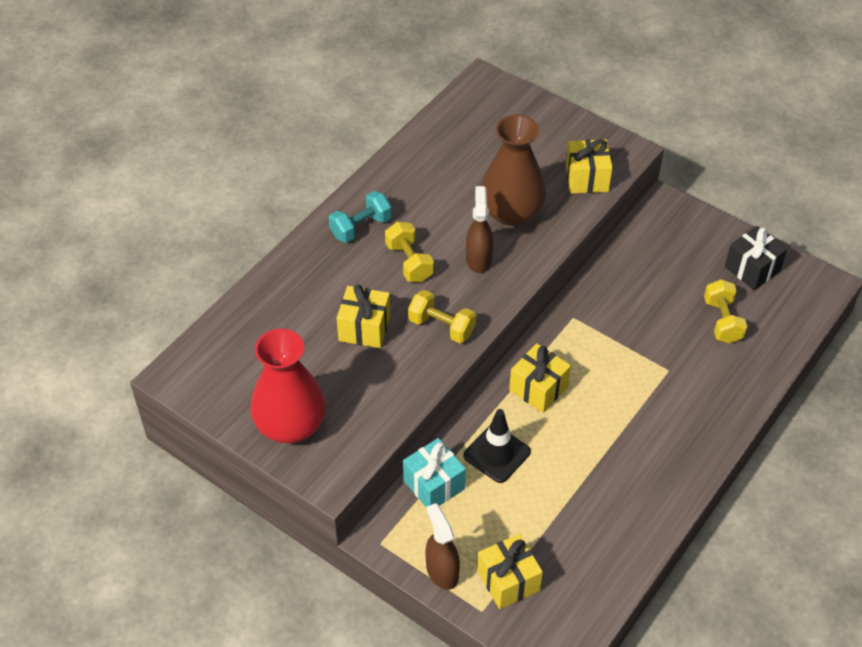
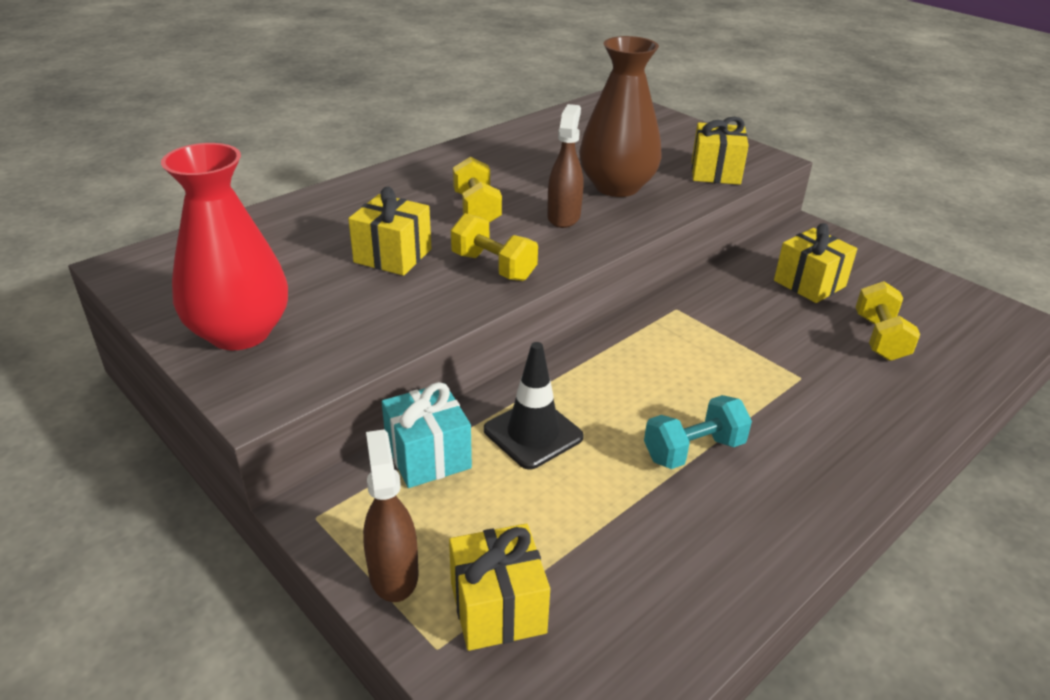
camera: 10 degrees right, 15 degrees down
(361, 227) = (432, 177): turquoise dumbbell -> turquoise dumbbell (693, 450)
(538, 388) = (613, 371): yellow gift -> yellow gift (809, 283)
(752, 269) = (920, 295): black gift -> none

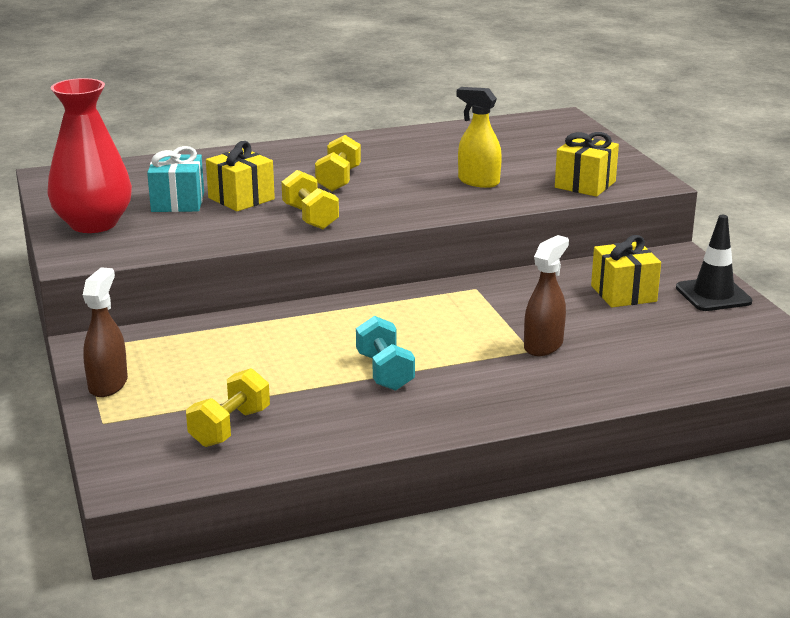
camera: 25 degrees right, 10 degrees down
(428, 456) = (186, 334): turquoise gift -> turquoise gift (178, 202)
(497, 607) = (158, 415): yellow gift -> none
(533, 433) = (273, 338): black traffic cone -> black traffic cone (713, 295)
(564, 217) = (405, 195): brown spray bottle -> brown spray bottle (543, 346)
(617, 186) = (478, 182): brown vase -> yellow spray bottle
(693, 450) = (385, 372): turquoise dumbbell -> turquoise dumbbell turned 75 degrees clockwise
(880, 338) = (640, 340): yellow dumbbell -> yellow dumbbell (230, 427)

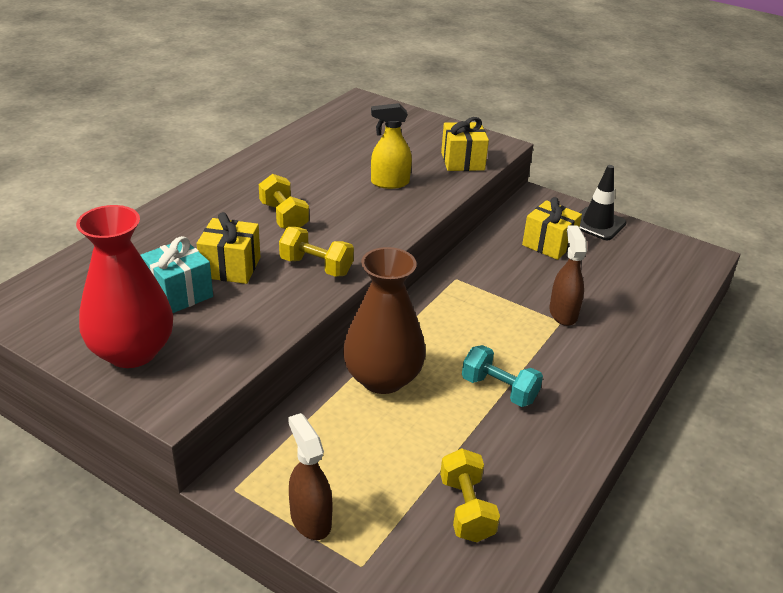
camera: 40 degrees left, 10 degrees up
(295, 329) = (382, 378): none -> brown vase

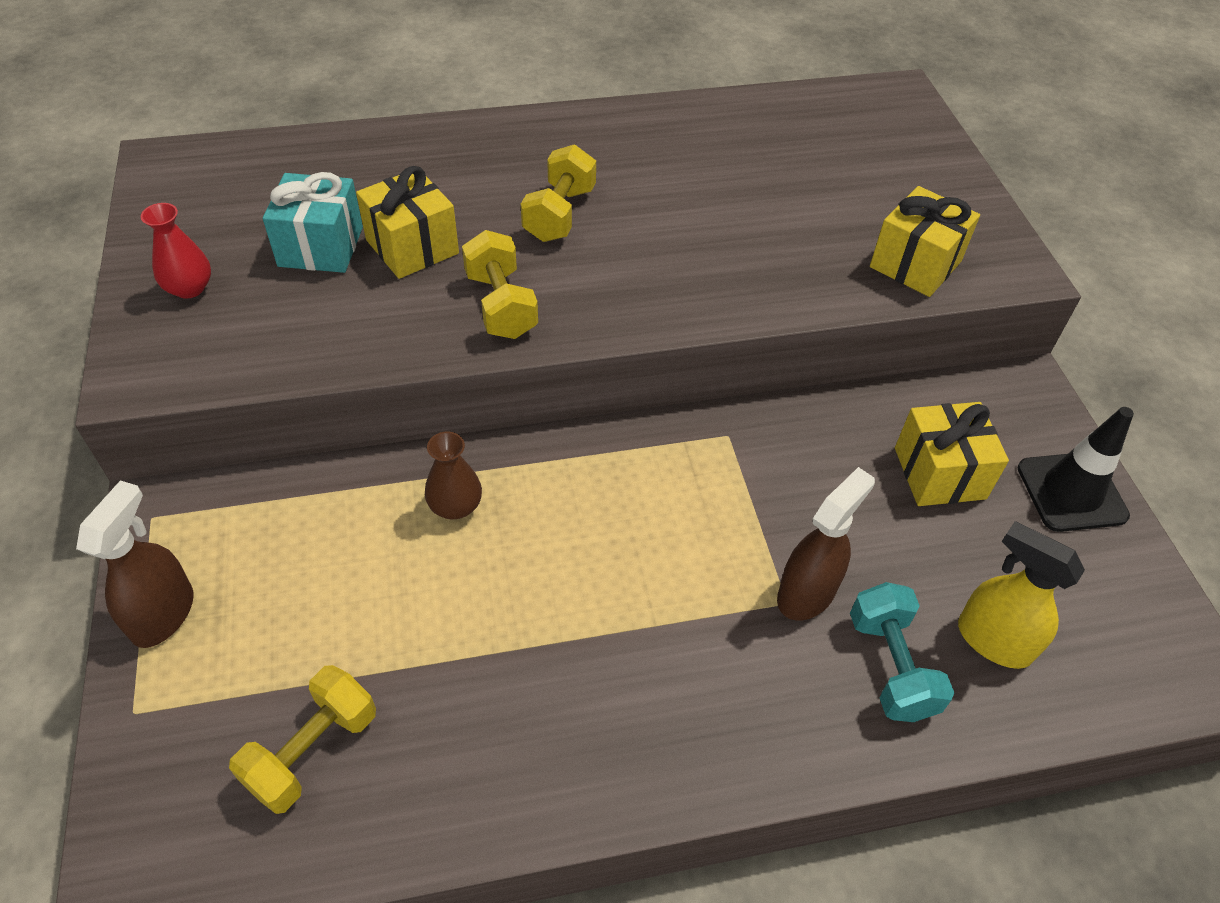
camera: 45 degrees right, 15 degrees up
(132, 351) = (189, 288): red vase -> red vase, size x0.45
(382, 378) = (455, 506): brown vase -> brown vase, size x0.45
(389, 183) = (759, 240): yellow spray bottle -> yellow spray bottle (993, 640)
(499, 390) = (564, 632): turquoise dumbbell -> turquoise dumbbell (891, 666)

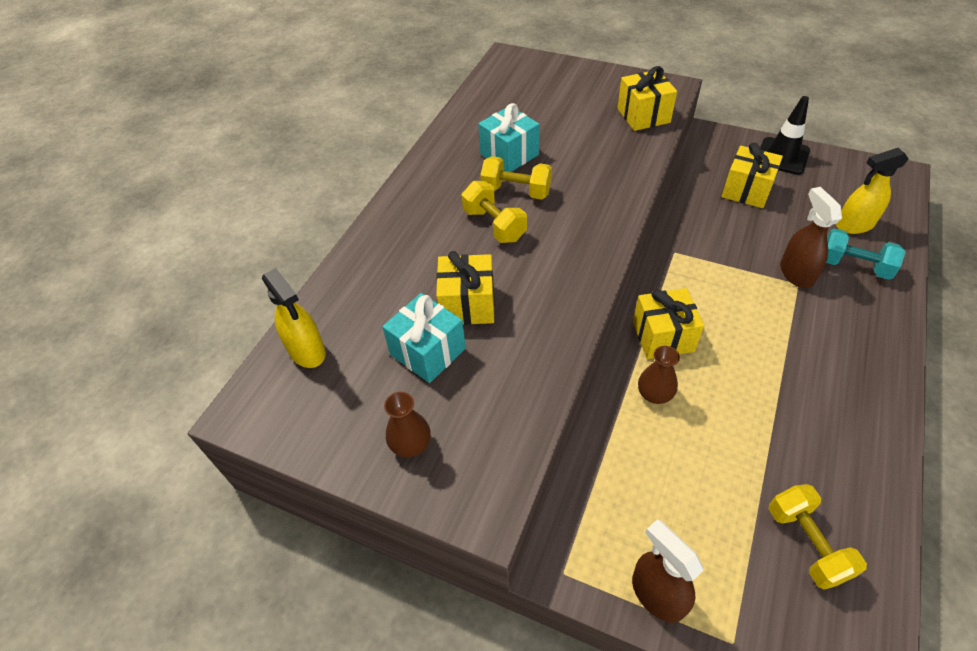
camera: 50 degrees left, 0 degrees up
(189, 288) = (411, 444): red vase -> brown vase
(264, 163) = (307, 351): none -> yellow spray bottle
(501, 305) = (556, 284): yellow dumbbell -> yellow dumbbell (516, 191)
(559, 479) = (663, 336): none -> yellow gift
(700, 174) = (509, 154): none -> turquoise gift

